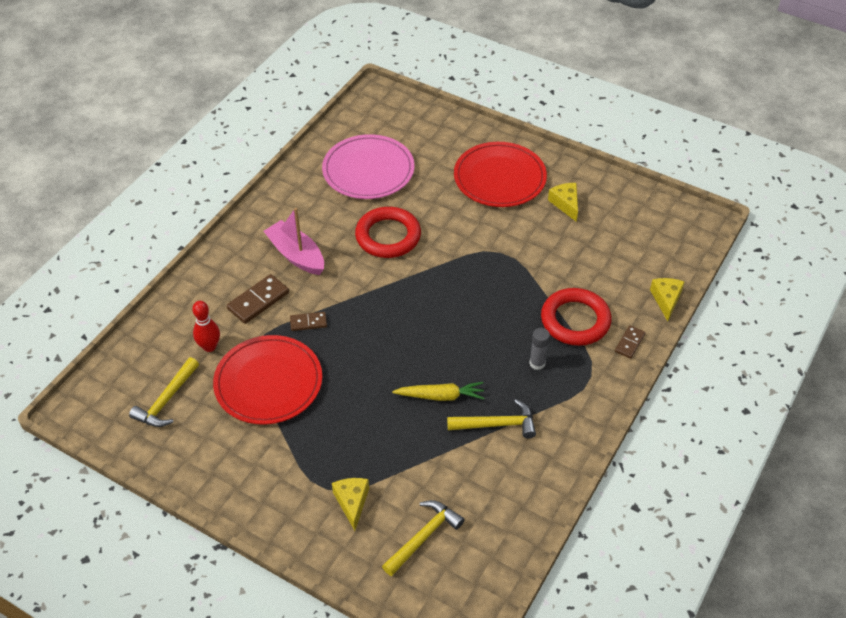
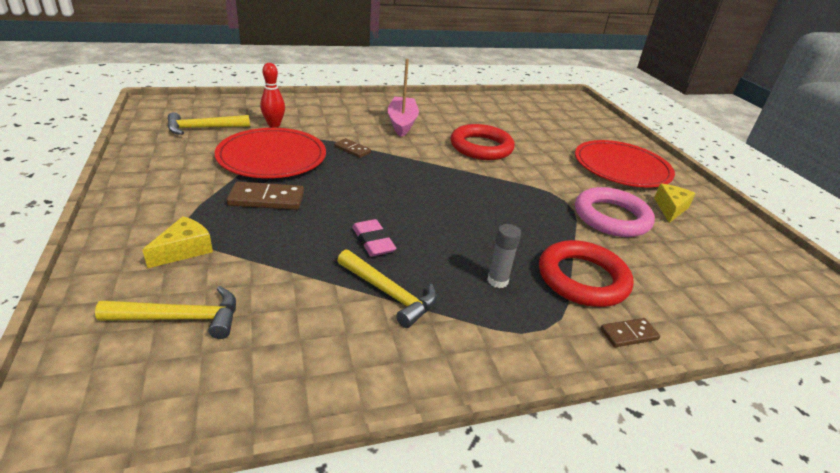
camera: 40 degrees right, 15 degrees down
(258, 301) = (341, 125): brown domino -> brown domino (266, 199)
(368, 170) = (516, 118): pink plate -> none
(440, 396) = (373, 241): yellow carrot -> pink eraser
(542, 246) = (611, 217): none -> pink ring
(666, 300) = (721, 330): yellow cheese -> none

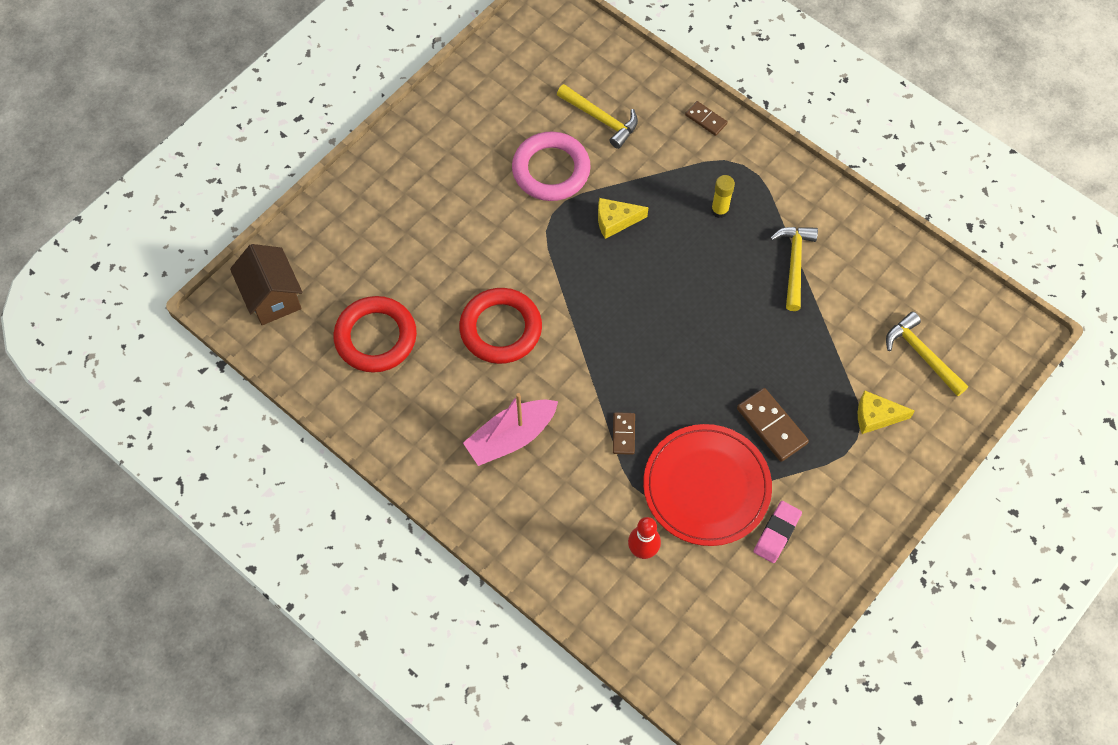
camera: 120 degrees left, 30 degrees up
(203, 128) = (717, 603): yellow hammer -> yellow hammer (601, 119)
(373, 241) = (750, 311): pink eraser -> pink eraser (777, 533)
(497, 281) = (719, 210): grey glue stick -> yellow glue stick
(569, 107) = (272, 297): none -> brown house
(582, 279) = (667, 162): red ring -> red ring (376, 337)
(621, 167) = (428, 190): red plate -> none
(670, 208) = (489, 131): yellow cheese -> yellow cheese (615, 221)

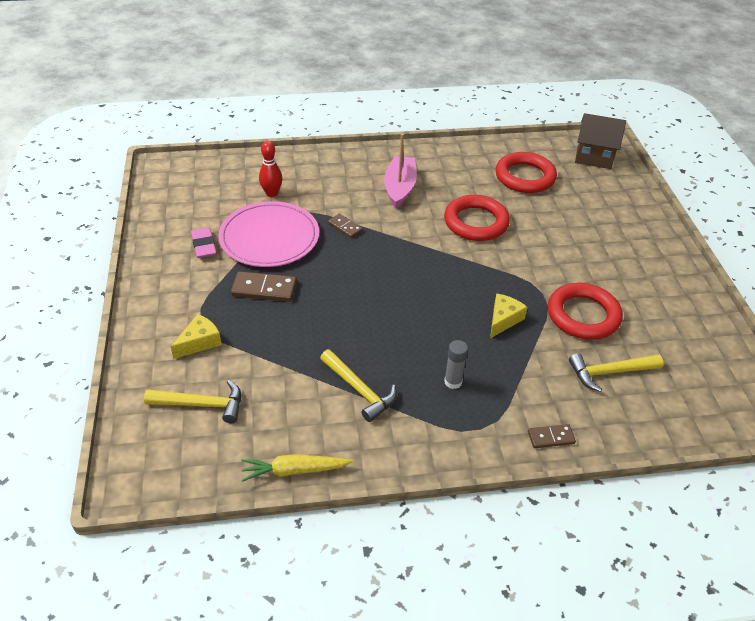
camera: 130 degrees right, 20 degrees down
(551, 170) = (583, 315): pink ring -> red ring
(706, 486) = (269, 237): red plate -> pink plate
(719, 210) = (453, 382): yellow glue stick -> grey glue stick
(900, 247) = (295, 470): none -> yellow carrot

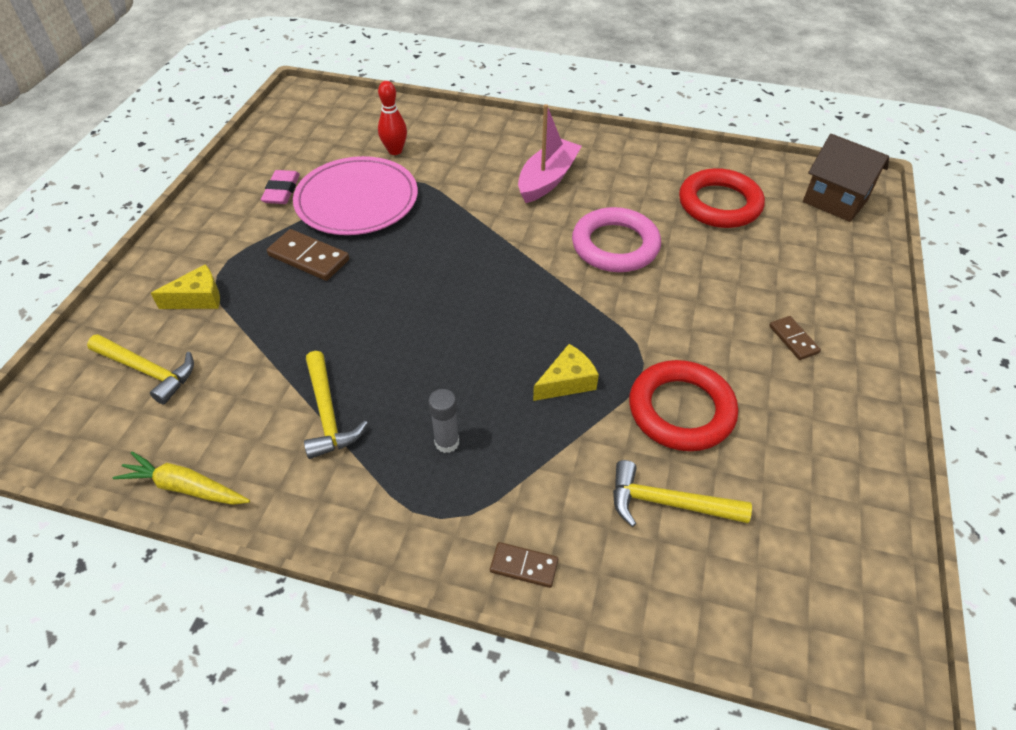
camera: 25 degrees right, 5 degrees up
(345, 227) = (450, 210): brown domino -> brown domino (793, 339)
(476, 222) = (615, 245): red ring -> pink ring

